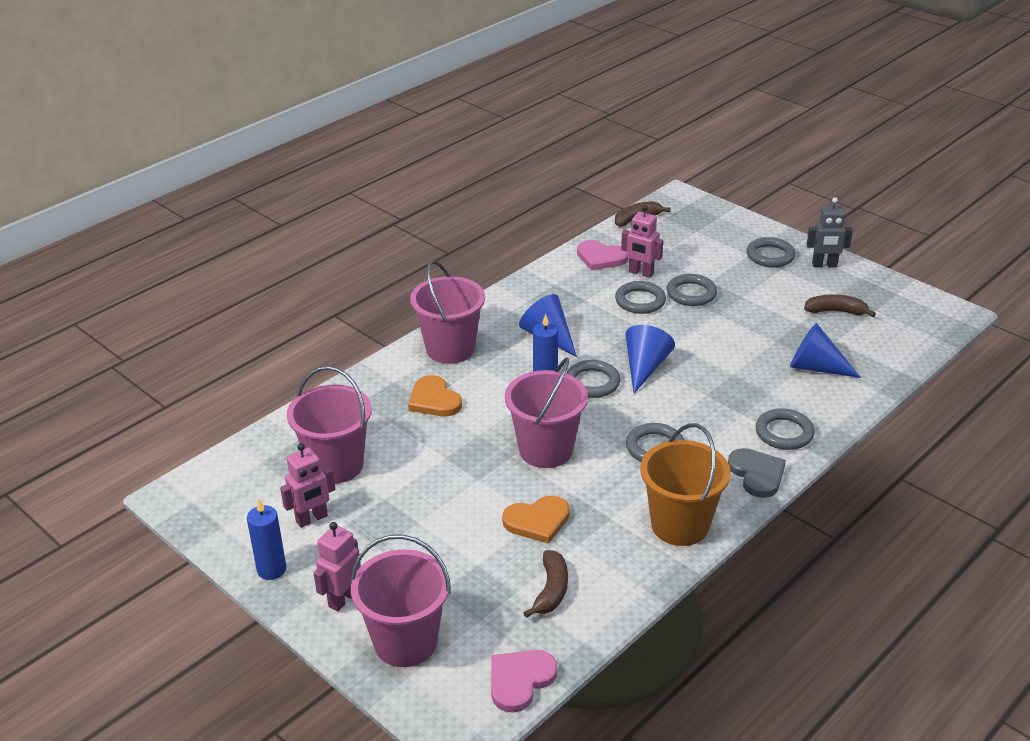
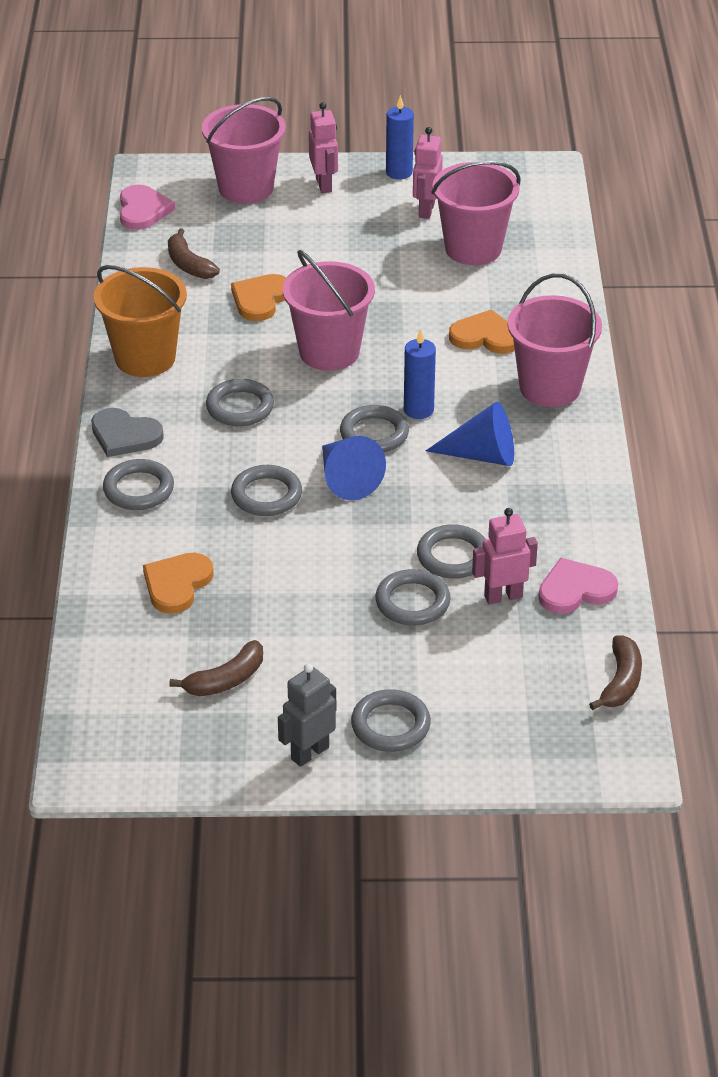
camera: 135 degrees right, 5 degrees up
(705, 385) = (266, 495): none -> grey ring
(816, 367) = (177, 584): blue cone -> orange heart

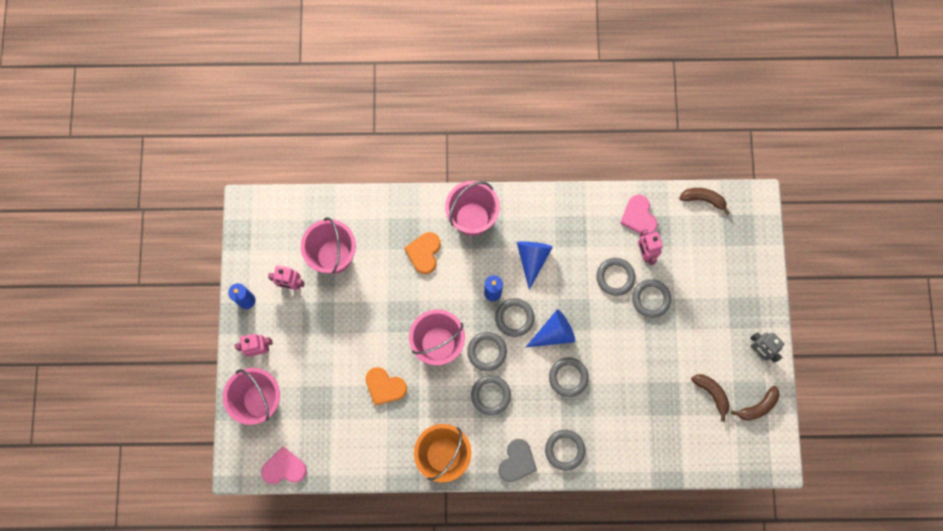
camera: 90 degrees left, 35 degrees up
(177, 584) = (642, 423): orange heart -> none
(188, 264) = (347, 433): brown banana -> brown banana (758, 406)
(390, 725) = (738, 311): grey ring -> grey ring (487, 351)

